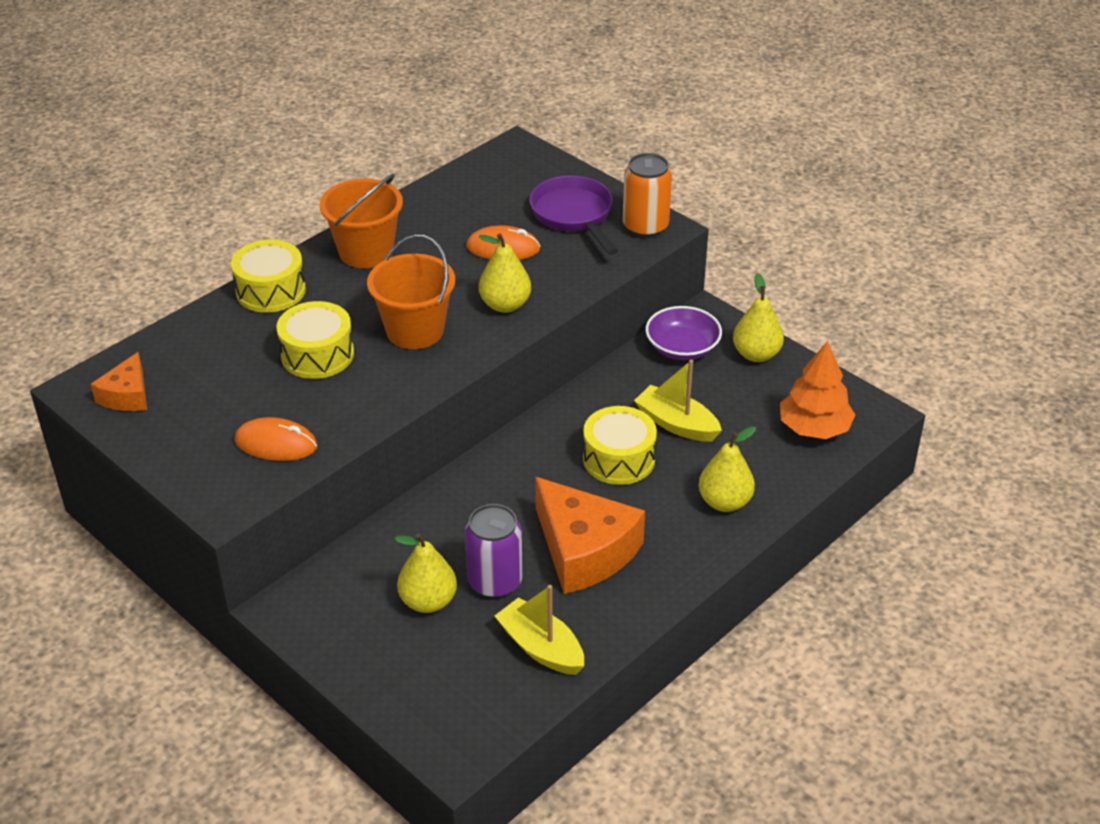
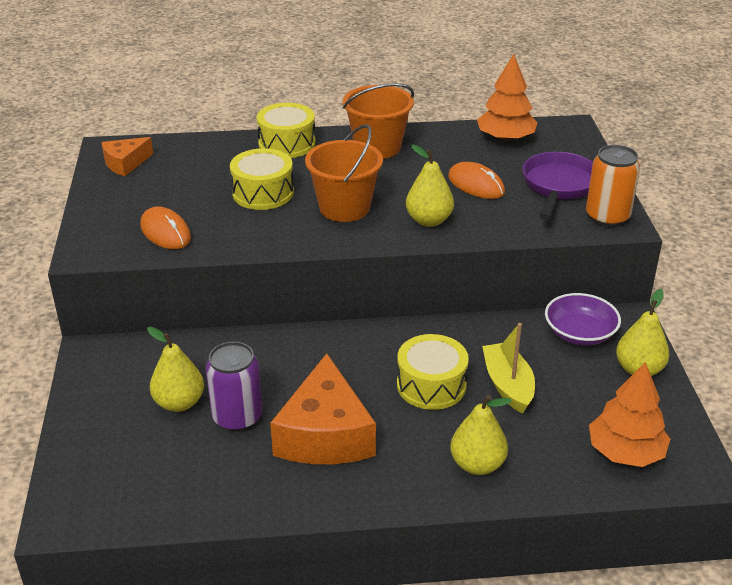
camera: 40 degrees right, 5 degrees down
(473, 186) = (505, 138): none -> orange tree
(541, 648) = (209, 483): yellow boat -> none

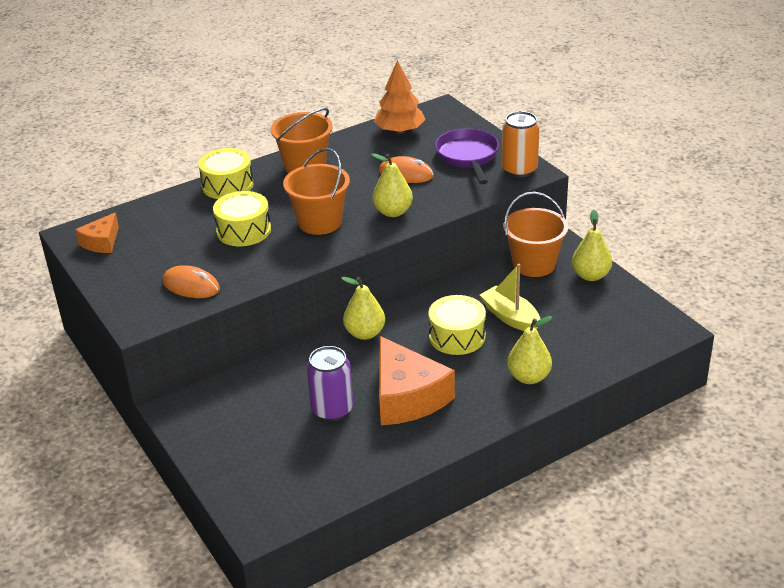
camera: 25 degrees left, 0 degrees up
(179, 403) = (278, 416): yellow pear -> yellow pear (365, 333)
(579, 333) = (534, 264): purple bowl -> orange bucket
(625, 452) = (619, 333): orange tree -> none

